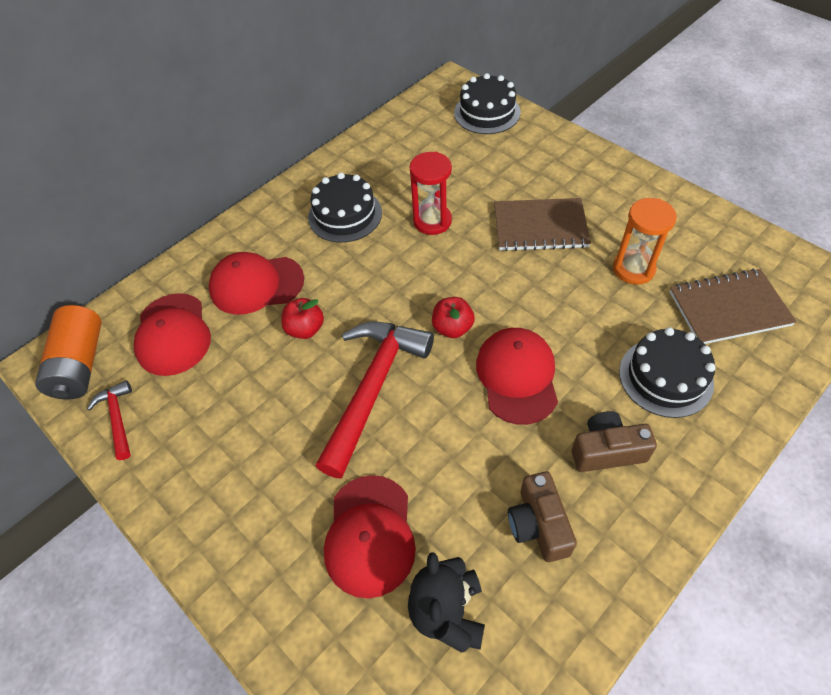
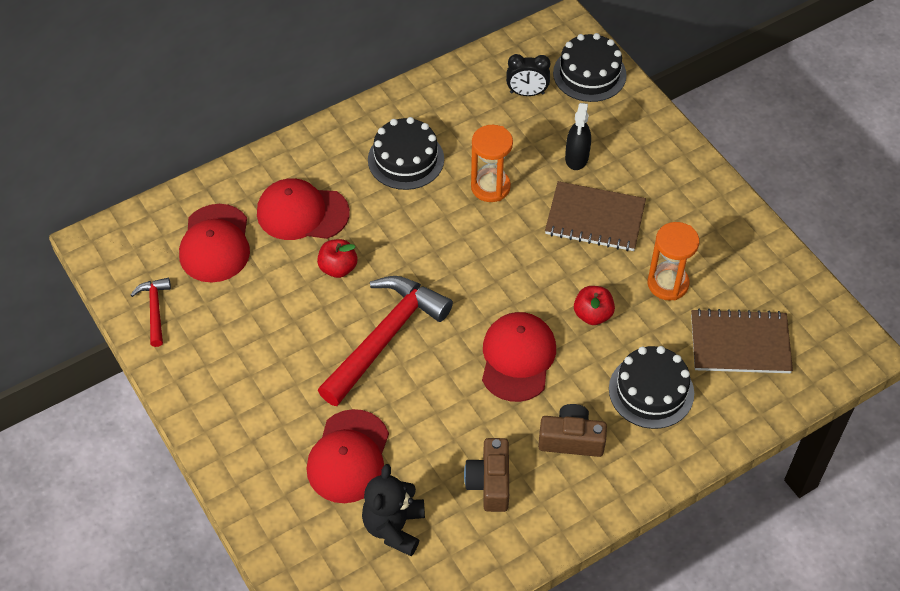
camera: 10 degrees right, 0 degrees up
(80, 364) = (127, 252): orange battery -> none
(432, 221) = (490, 187): red hourglass -> orange hourglass
(438, 138) = (527, 93): none -> black clock
(452, 328) = (474, 299): red apple -> red apple (592, 314)
(502, 179) = (577, 157): none -> black spray bottle

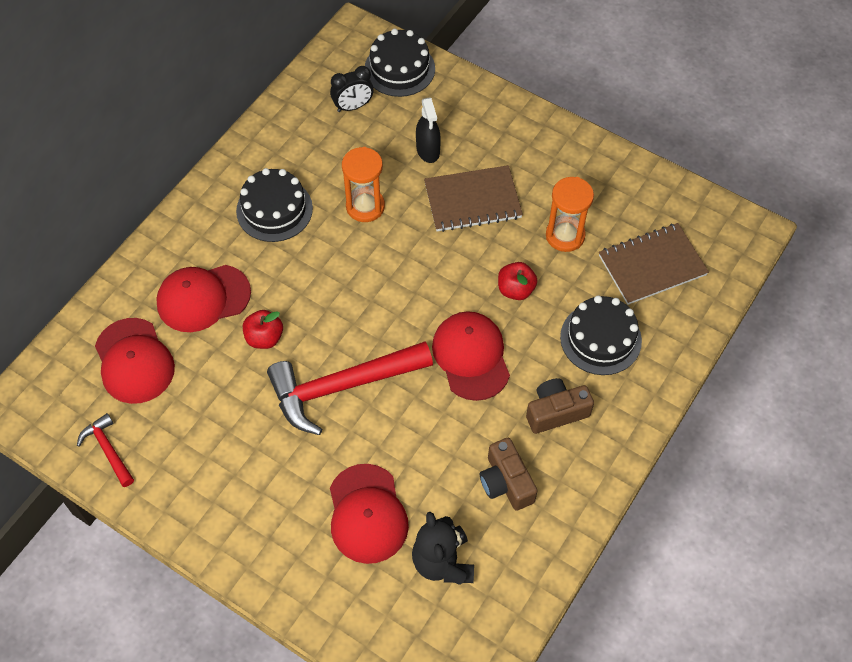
camera: 25 degrees left, 5 degrees up
(385, 338) = (342, 387): red hammer -> red hammer turned 120 degrees counterclockwise

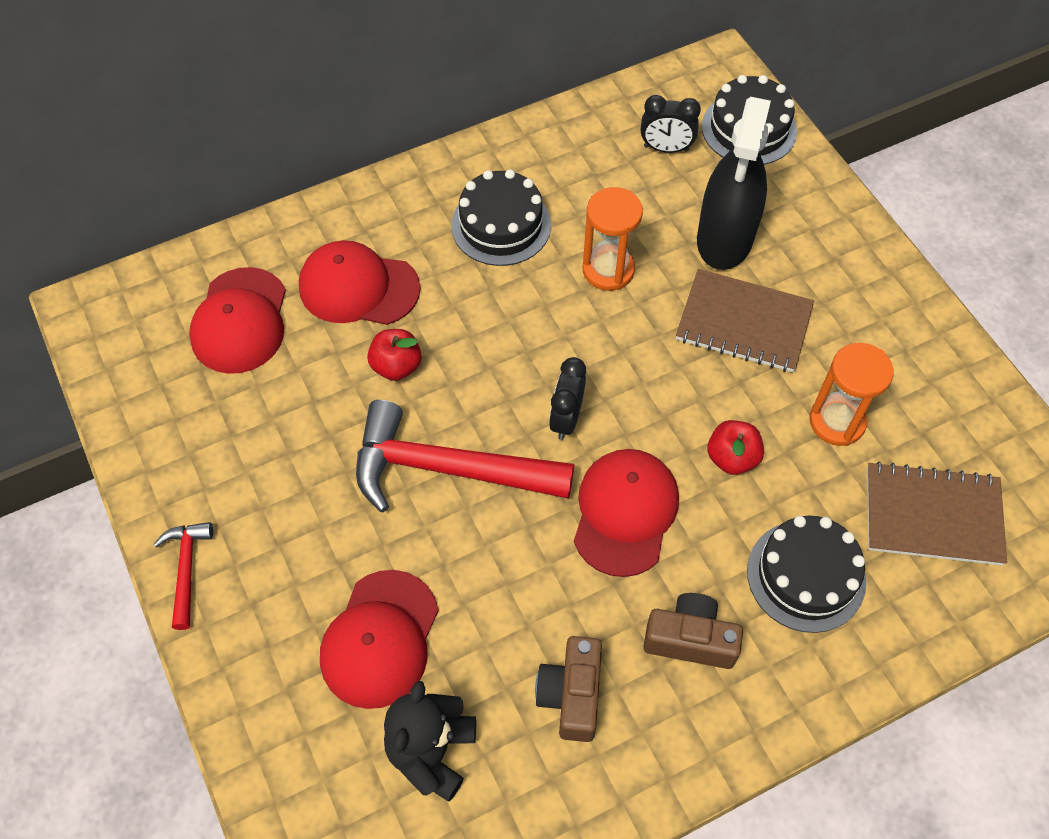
camera: 30 degrees right, 0 degrees up
(108, 450) = (148, 406): red hammer -> red hammer (186, 570)
(398, 316) = (566, 419): none -> black clock
(428, 150) = (725, 238): black spray bottle -> black spray bottle, size x1.83

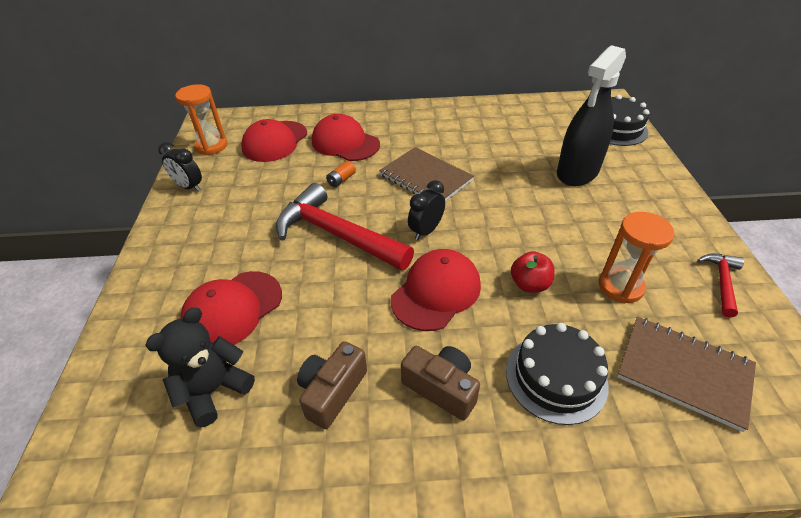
camera: 25 degrees right, 15 degrees down
(186, 570) = (158, 237): red hammer -> red hammer (721, 282)
(396, 366) = (341, 180): red apple -> orange battery
(501, 225) = (441, 136): black cake -> none
(608, 270) = (493, 169): orange hourglass -> orange hourglass (211, 146)
(666, 148) = (558, 126): black clock -> black clock (189, 187)
(744, 323) = (572, 215): brown notebook -> brown notebook (425, 178)

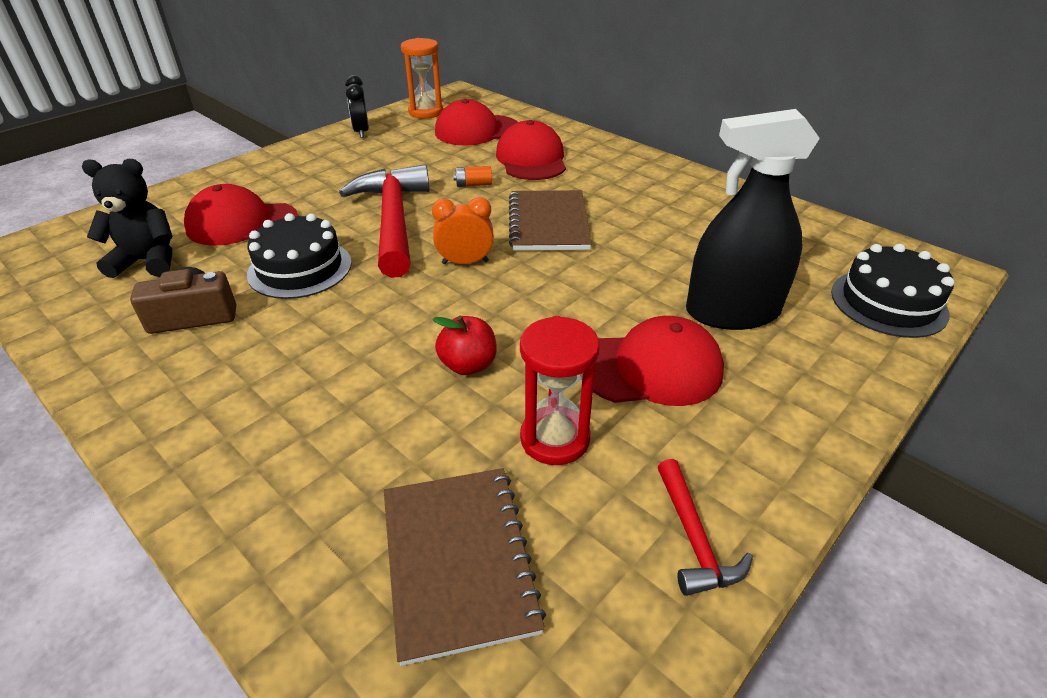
camera: 45 degrees right, 5 degrees down
(426, 231) = (465, 262): black clock -> orange clock
(436, 292) = (381, 310): red cap -> red cap (651, 368)
(441, 388) = (253, 375): brown camera -> none
(556, 377) = (340, 447): black cake -> black cake (300, 268)
(620, 286) = (555, 438): orange hourglass -> red hourglass
(721, 282) = (694, 538): red hammer -> red hammer turned 105 degrees clockwise

